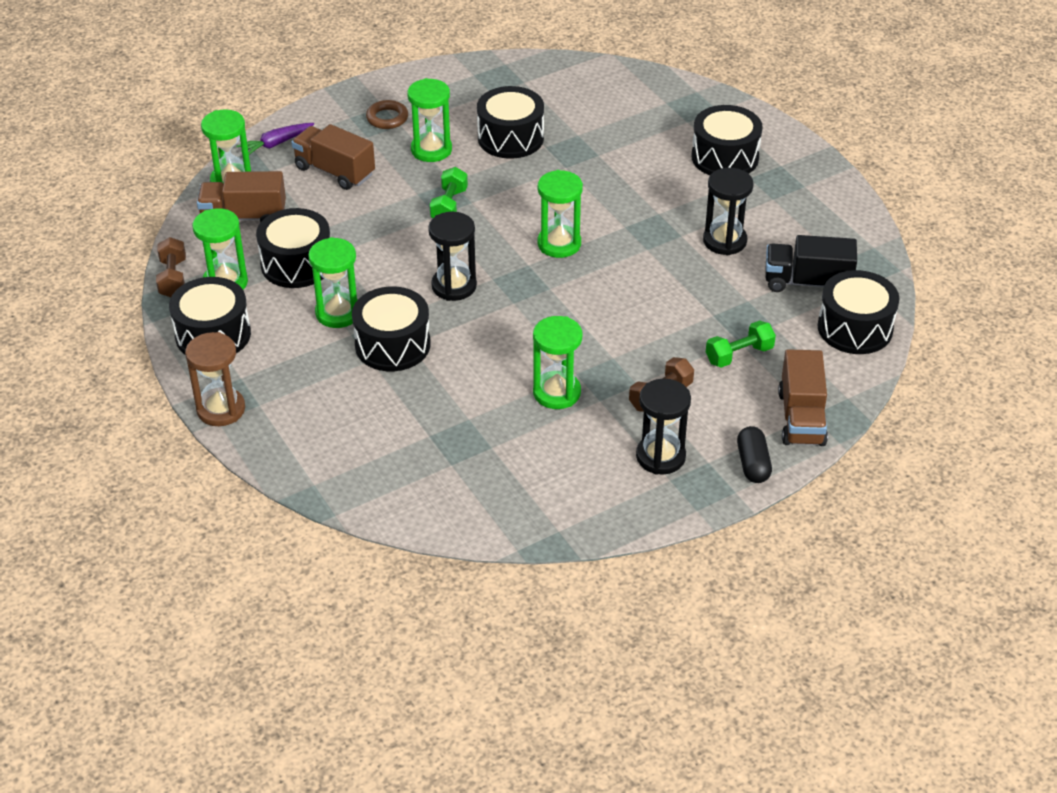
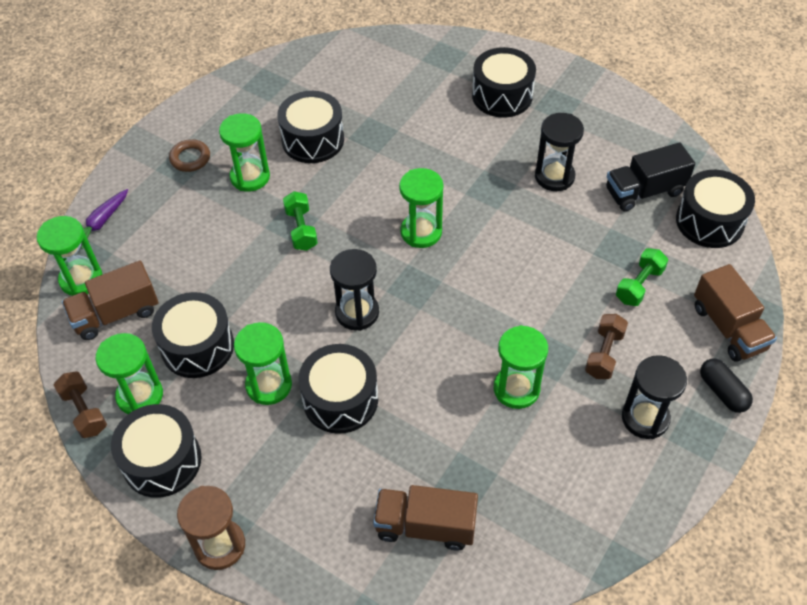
camera: 25 degrees left, 10 degrees up
(335, 171) = (174, 232): brown truck -> brown truck (425, 526)

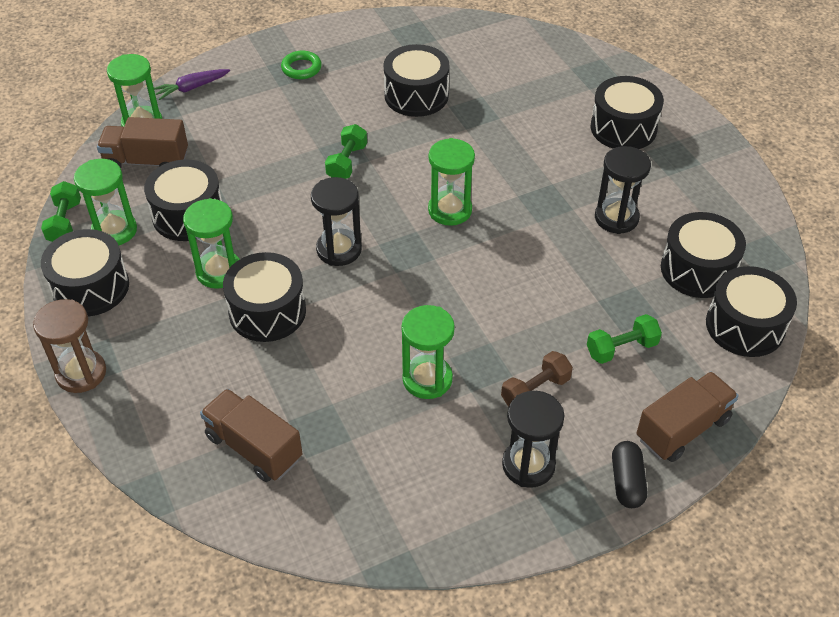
camera: 30 degrees right, 5 degrees down
(84, 411) = (65, 222): brown dumbbell -> green dumbbell
(190, 158) = (301, 68): brown ring -> green ring
(250, 177) = (338, 103): green hourglass -> none
(644, 191) = (698, 269): black truck -> black drum
(728, 328) = (682, 429): brown truck -> brown truck turned 135 degrees counterclockwise

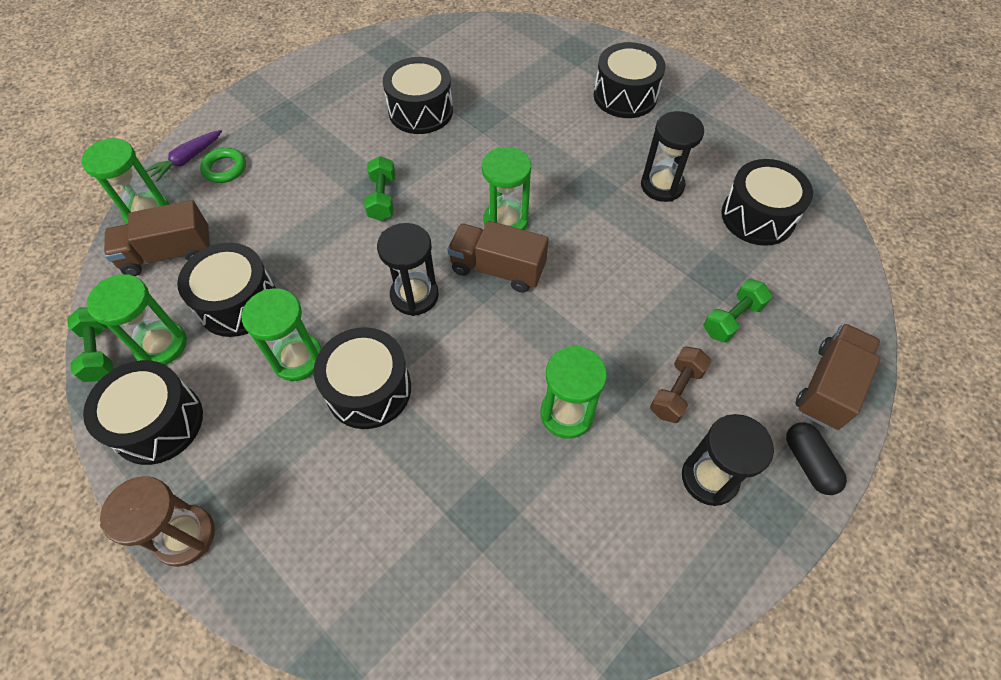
camera: 20 degrees left, 10 degrees up
(254, 447) = (421, 561): brown truck -> brown truck (497, 269)
(301, 68) = (295, 111): green ring -> green ring (225, 168)
(745, 326) = (826, 261): black drum -> none

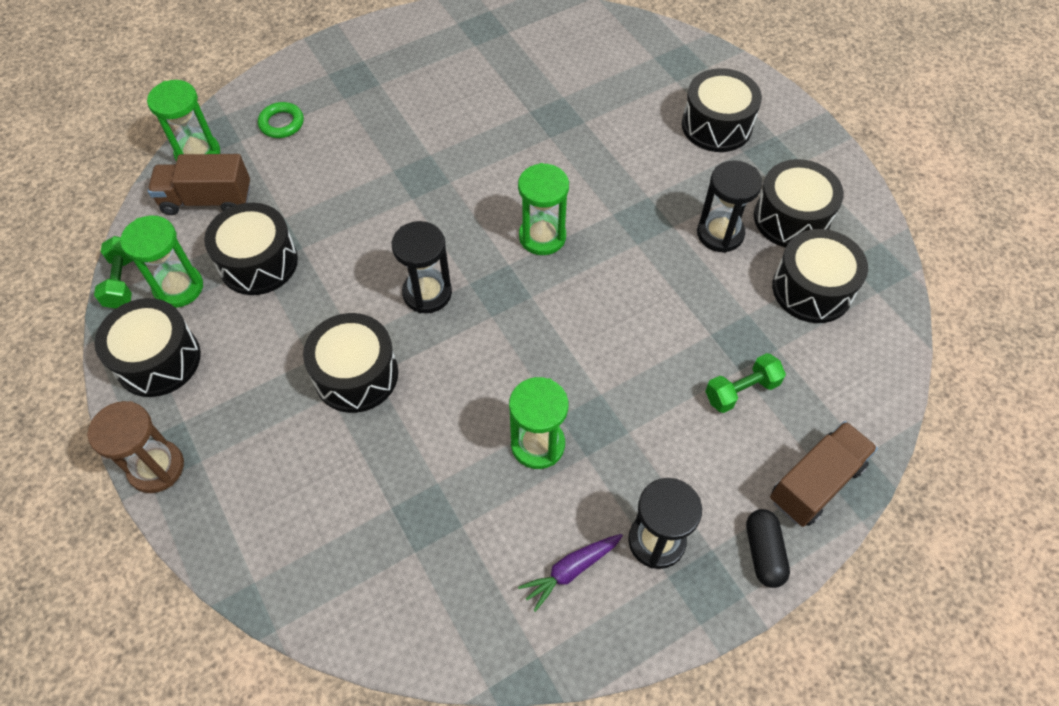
camera: 15 degrees right, 0 degrees up
(187, 160) = (248, 107): purple carrot -> purple carrot (570, 570)
(297, 359) = (298, 330): green hourglass -> none
(382, 198) = (426, 186): green dumbbell -> none
(420, 111) = (493, 100): black drum -> black drum (791, 218)
(497, 269) = (518, 284): brown truck -> none
(676, 391) = (655, 449): brown dumbbell -> none

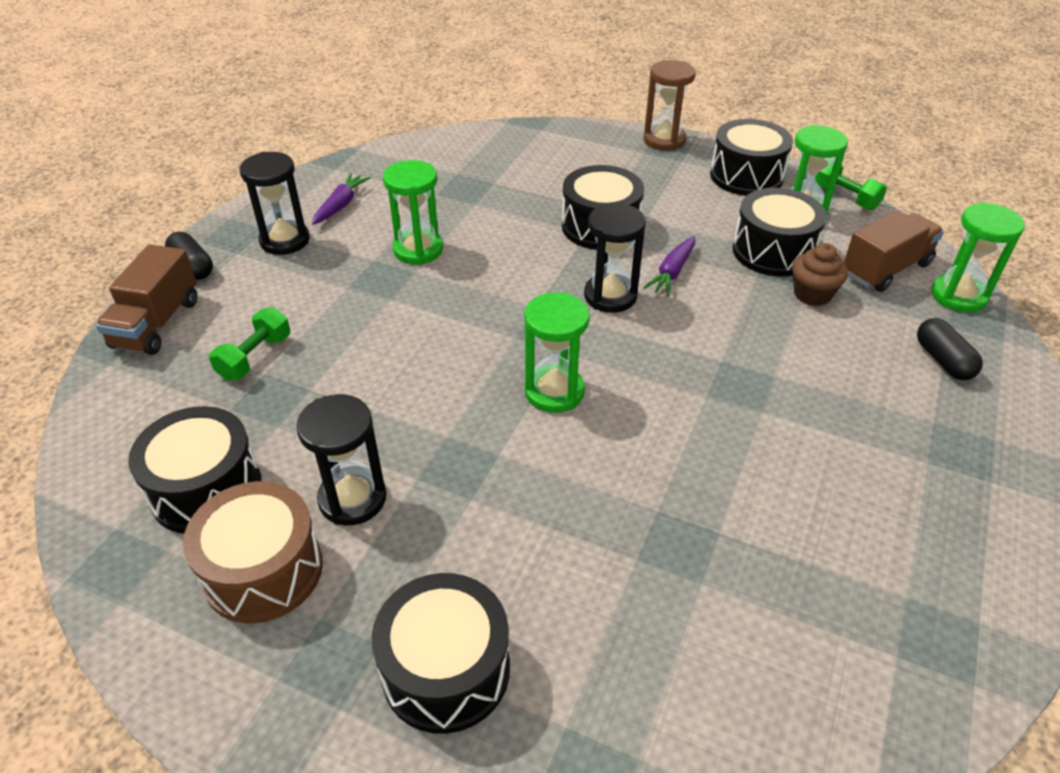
camera: 145 degrees right, 15 degrees down
(281, 123) = (943, 360): green ring -> black capsule
(287, 210) = (812, 294): none -> brown cupcake
(357, 288) = (672, 272): none -> purple carrot
(791, 218) = (263, 570): black drum -> brown drum

